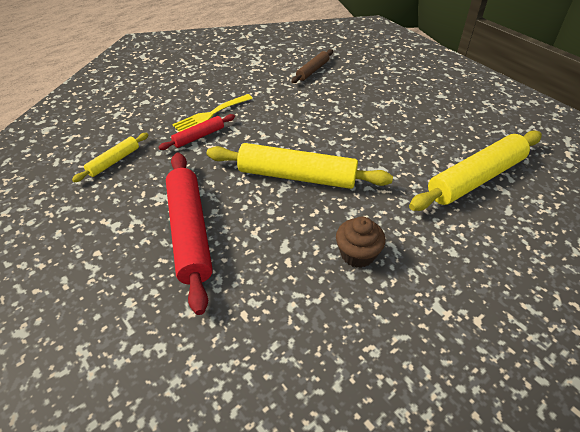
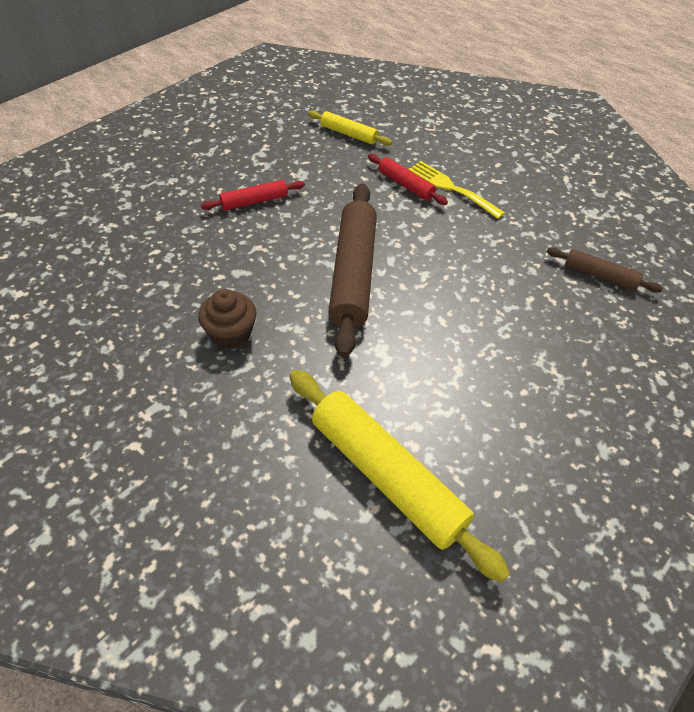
camera: 80 degrees right, 5 degrees up
(189, 232) = (254, 201): red rolling pin -> red rolling pin, size x0.50
(297, 176) = (353, 274): yellow rolling pin -> brown rolling pin

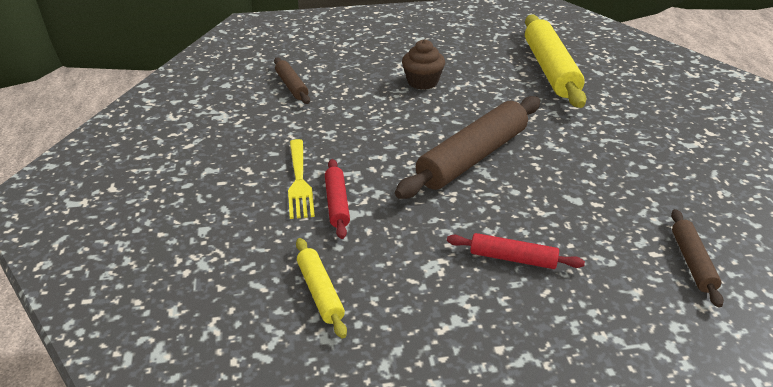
camera: 140 degrees left, 15 degrees down
(124, 256) = (692, 262): none -> brown rolling pin
(231, 334) = (609, 161): brown cupcake -> brown cupcake (422, 82)

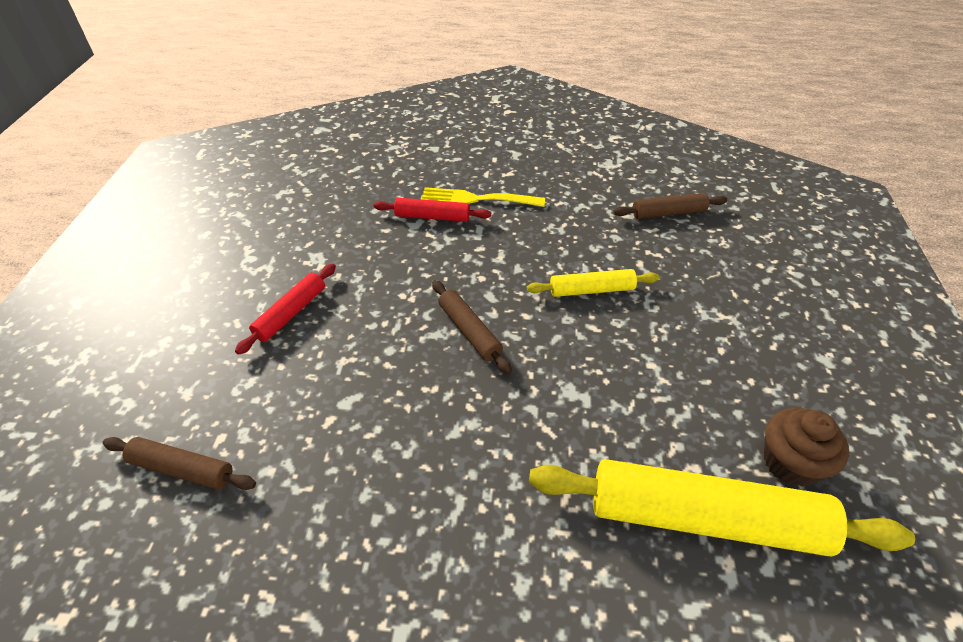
camera: 105 degrees right, 10 degrees up
(320, 292) = (328, 194): yellow rolling pin -> yellow rolling pin (591, 290)
(422, 82) = (669, 329): brown cupcake -> brown cupcake (790, 462)
(472, 157) = (469, 331): brown rolling pin -> brown rolling pin, size x0.50

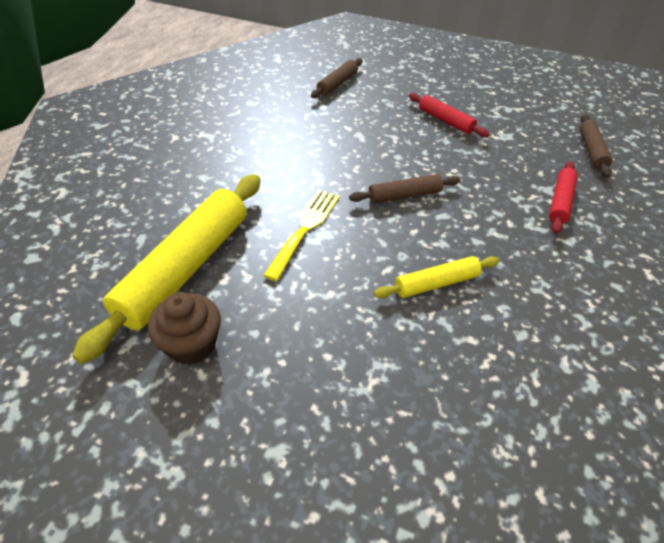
camera: 105 degrees right, 0 degrees up
(477, 199) = (592, 237): yellow fork -> yellow fork (305, 229)
(591, 290) = (436, 283): yellow rolling pin -> yellow rolling pin turned 60 degrees clockwise
(668, 213) = (571, 412): brown rolling pin -> brown rolling pin (591, 150)

